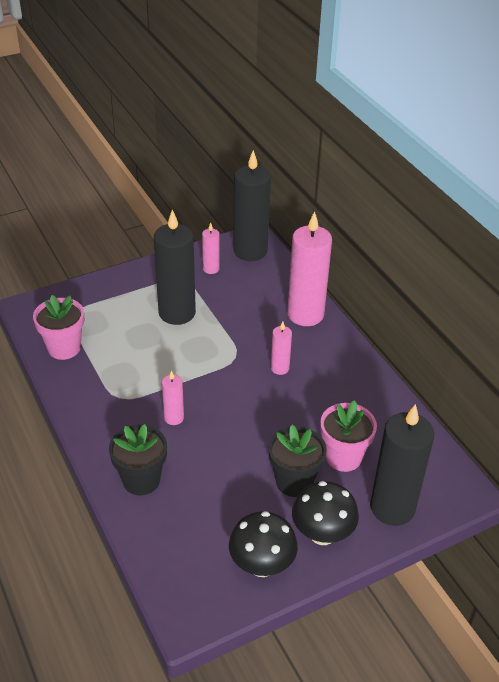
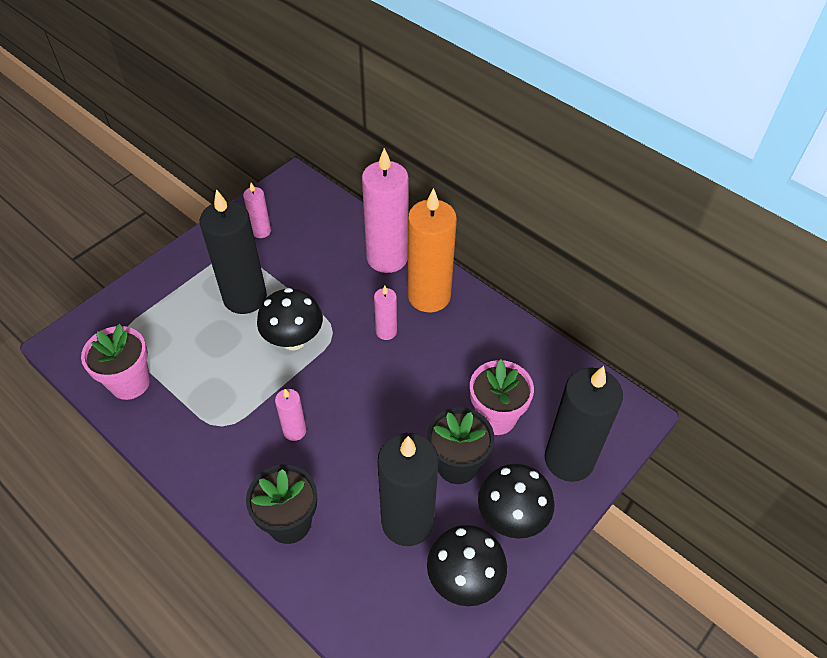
camera: 20 degrees left, 10 degrees up
(202, 353) = (293, 340): none -> black mushroom
(250, 251) = (296, 197): black candle -> black candle (407, 521)
(328, 352) = (429, 296): none -> orange candle

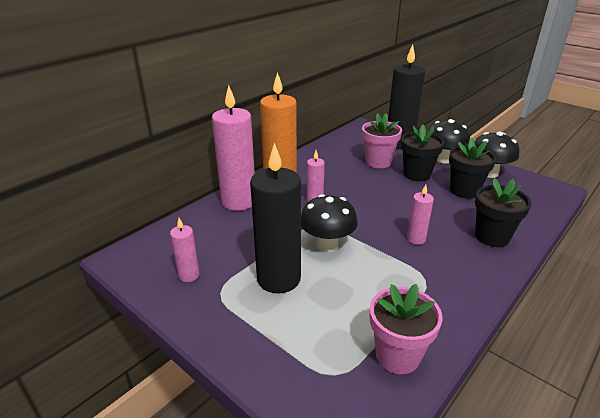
camera: 90 degrees left, 20 degrees down
(407, 521) = (464, 190): black candle -> black flower pot

